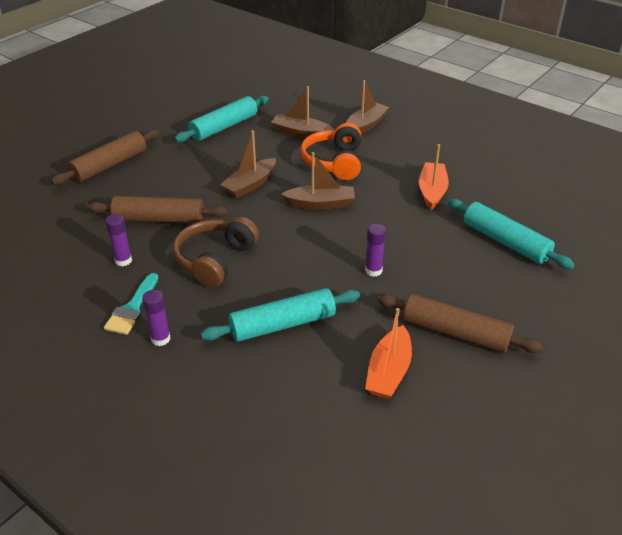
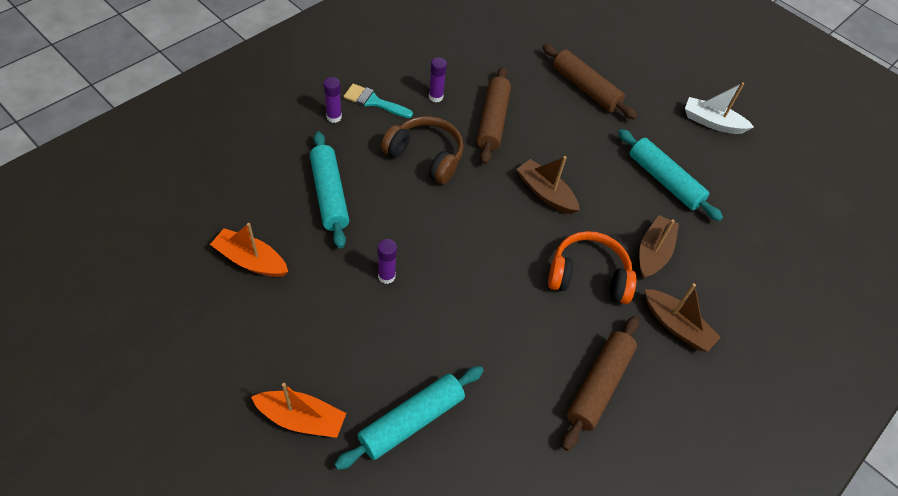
camera: 90 degrees right, 15 degrees up
(153, 103) = (712, 122): none -> white boat
(320, 204) = (505, 249): brown boat -> none
(432, 191) = (521, 367): orange boat -> orange boat (301, 418)
(455, 333) = (281, 325): brown rolling pin -> brown rolling pin (598, 385)

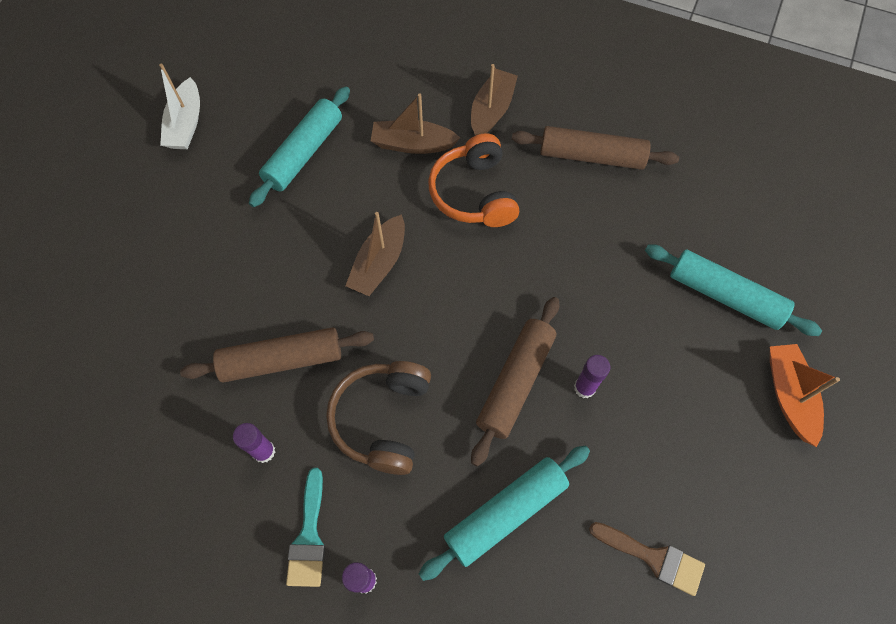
camera: 105 degrees left, 10 degrees up
(251, 260) = (653, 558): orange boat -> brown brush
(585, 88) = (173, 268): brown rolling pin -> brown rolling pin (515, 382)

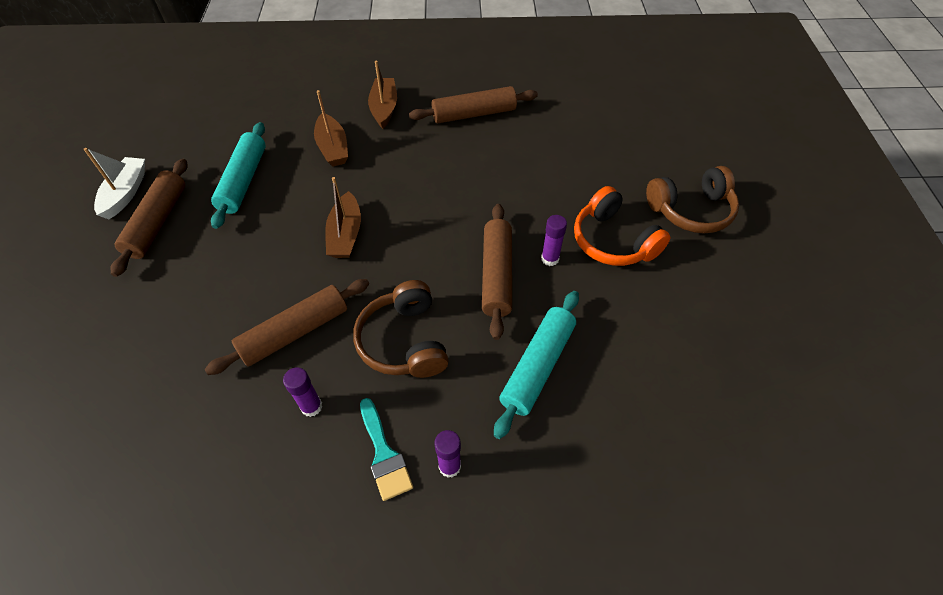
camera: 25 degrees left, 10 degrees down
(186, 124) = (125, 193): white boat -> white boat turned 150 degrees counterclockwise
(203, 172) = (158, 222): none -> brown rolling pin
(413, 144) = (333, 148): brown boat -> brown boat turned 90 degrees counterclockwise
(474, 193) = (398, 164): orange headphones -> orange headphones (613, 241)
(653, 558) = (662, 349): brown brush -> none
(724, 295) = (613, 166): turquoise rolling pin -> none
(788, 395) = (691, 210): orange boat -> brown headphones

